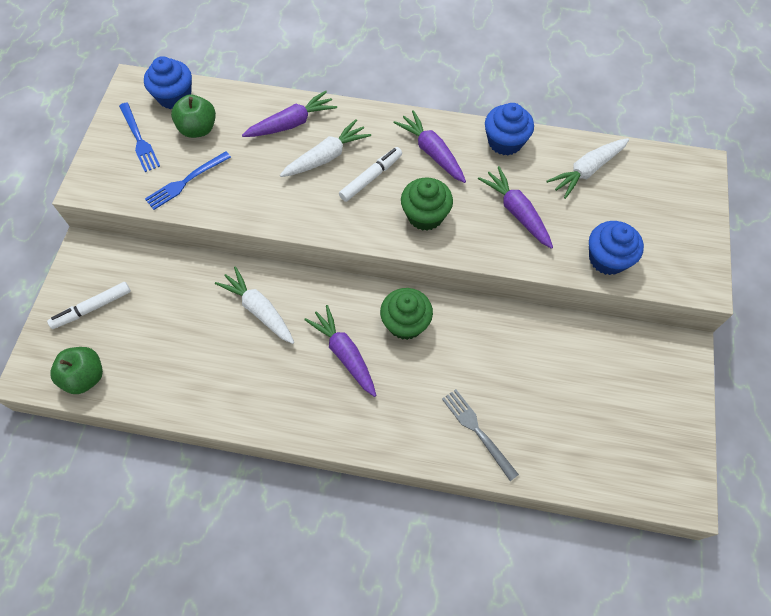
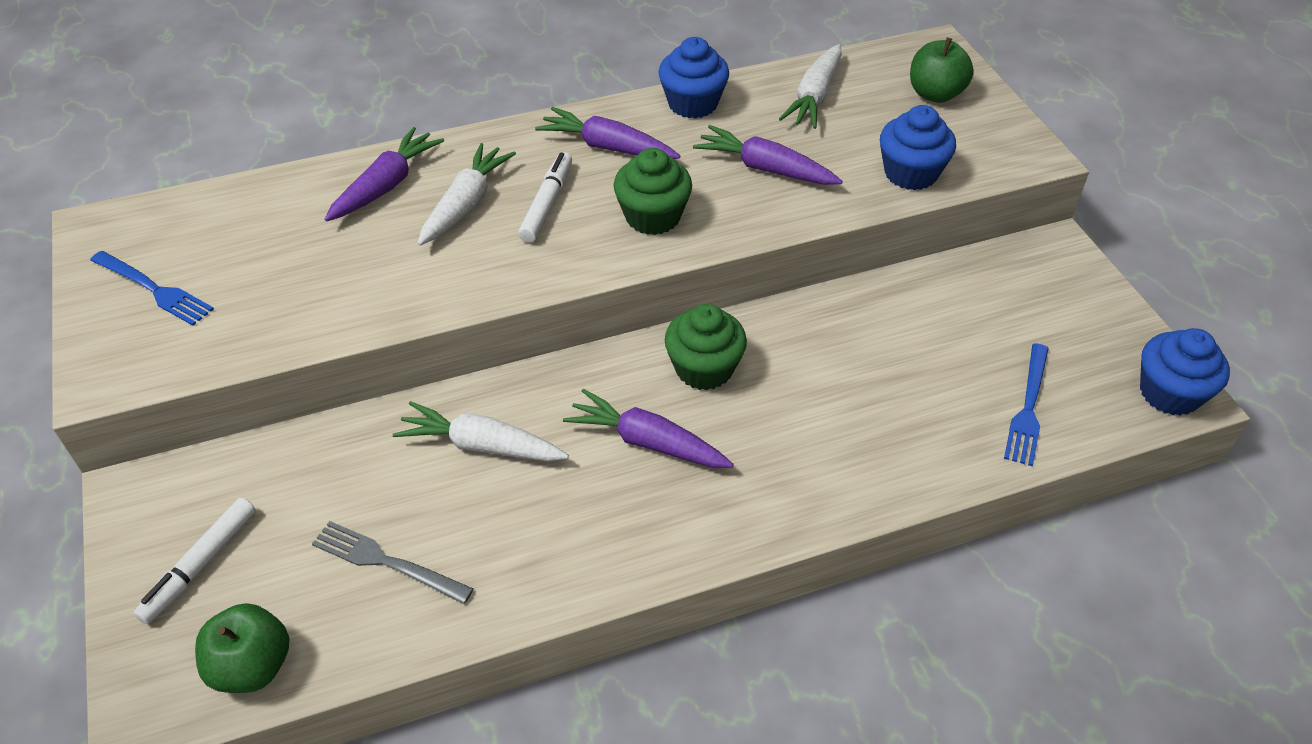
camera: 30 degrees left, 15 degrees down
(174, 97) = (177, 218): blue cupcake -> blue cupcake (1169, 393)
(185, 182) = (270, 313): blue fork -> blue fork (1028, 409)
(198, 129) = (245, 242): green apple -> green apple (935, 94)
(476, 430) = (891, 447): grey fork -> grey fork (385, 561)

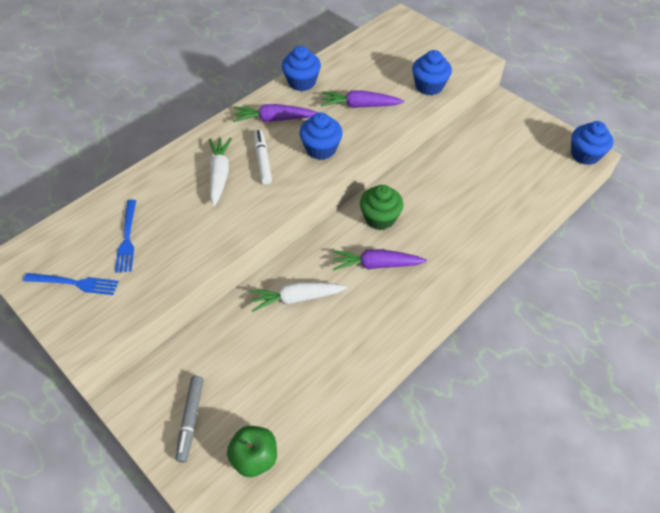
camera: 25 degrees left, 5 degrees up
(200, 565) = (190, 420): white marker -> grey marker
(385, 561) = (287, 376): grey fork -> none
(386, 185) = (168, 179): purple carrot -> none
(653, 216) = (321, 149): green cupcake -> blue cupcake
(814, 96) = (359, 60): white carrot -> none
(935, 94) = (415, 42): green apple -> none
(1028, 409) = (533, 184): blue fork -> blue fork (127, 239)

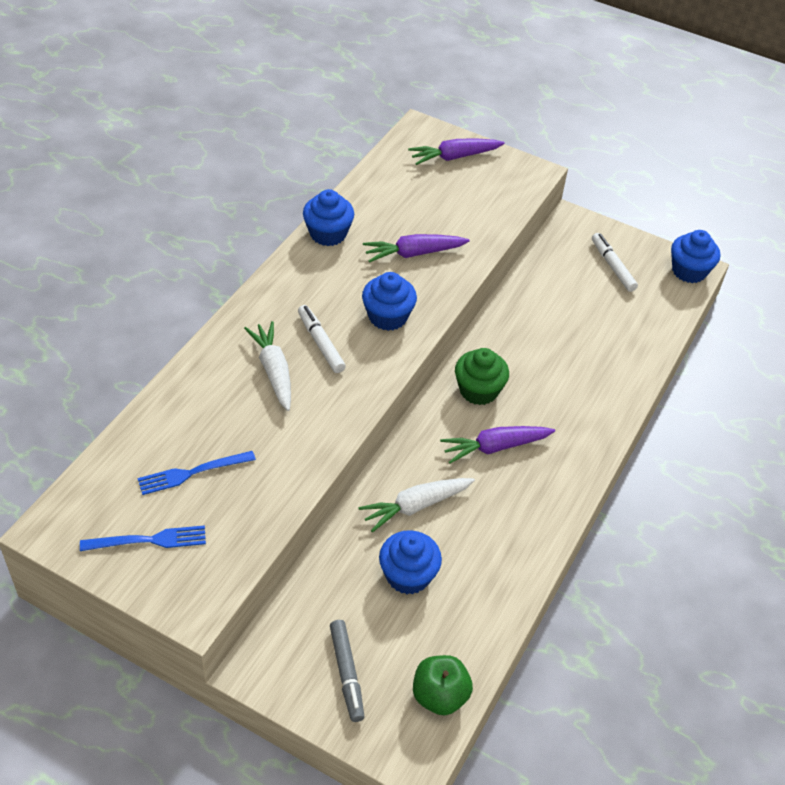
camera: 20 degrees left, 5 degrees down
(127, 239) = (191, 473): blue fork -> blue fork turned 90 degrees clockwise
(273, 119) = (312, 288): purple carrot -> purple carrot (454, 157)
(429, 86) = (489, 215): blue cupcake -> blue cupcake (408, 575)
(522, 141) = (612, 266): none -> white marker

